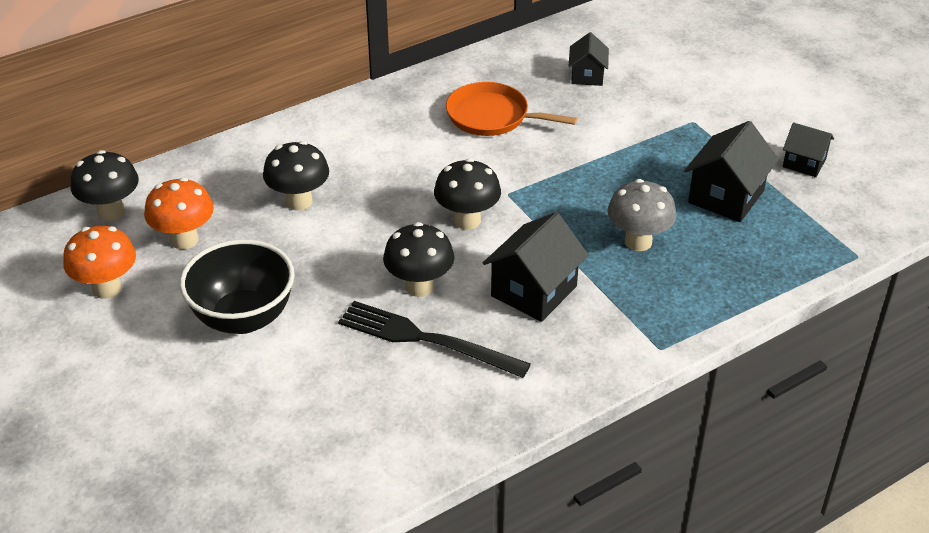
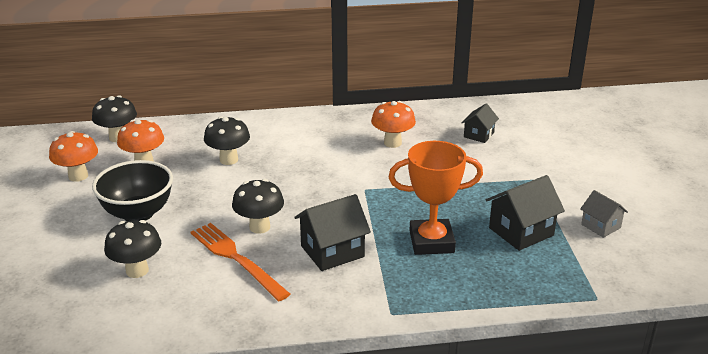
camera: 25 degrees right, 10 degrees down
(426, 339) = (236, 259): black fork -> orange fork
(467, 220) = (324, 197): black mushroom -> black mushroom (137, 270)
(491, 116) = (392, 143): orange pan -> orange mushroom
(638, 242) = (431, 242): grey mushroom -> orange trophy
(804, 163) = (601, 226): black house -> grey house

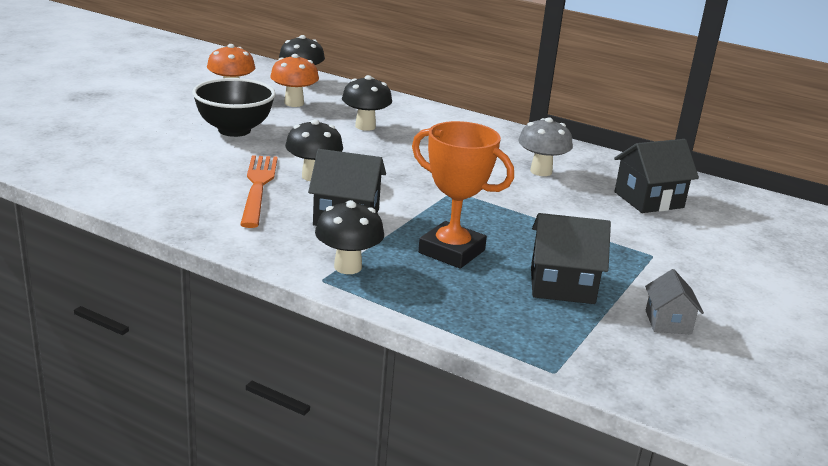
camera: 35 degrees right, 5 degrees down
(137, 270) = (173, 161): black mushroom -> black mushroom (348, 267)
(392, 143) = (541, 171): orange mushroom -> grey mushroom
(478, 135) = (648, 200): black house -> black house, size x1.64

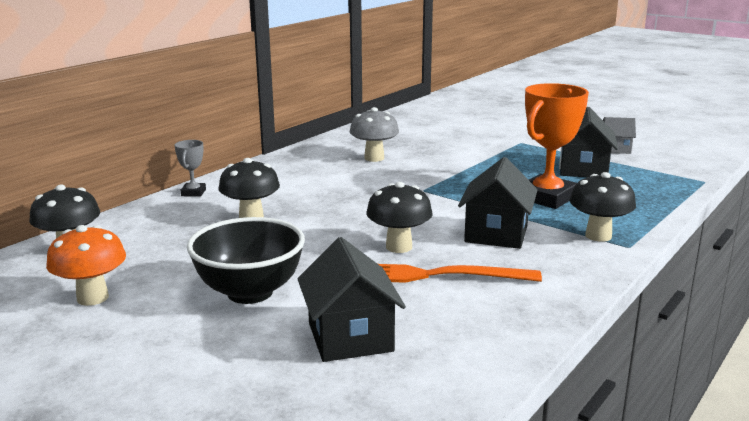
camera: 80 degrees left, 5 degrees down
(294, 103) = (157, 255): orange mushroom -> none
(416, 106) = (193, 192): none -> grey trophy
(648, 200) = (426, 134): black house -> black house (350, 337)

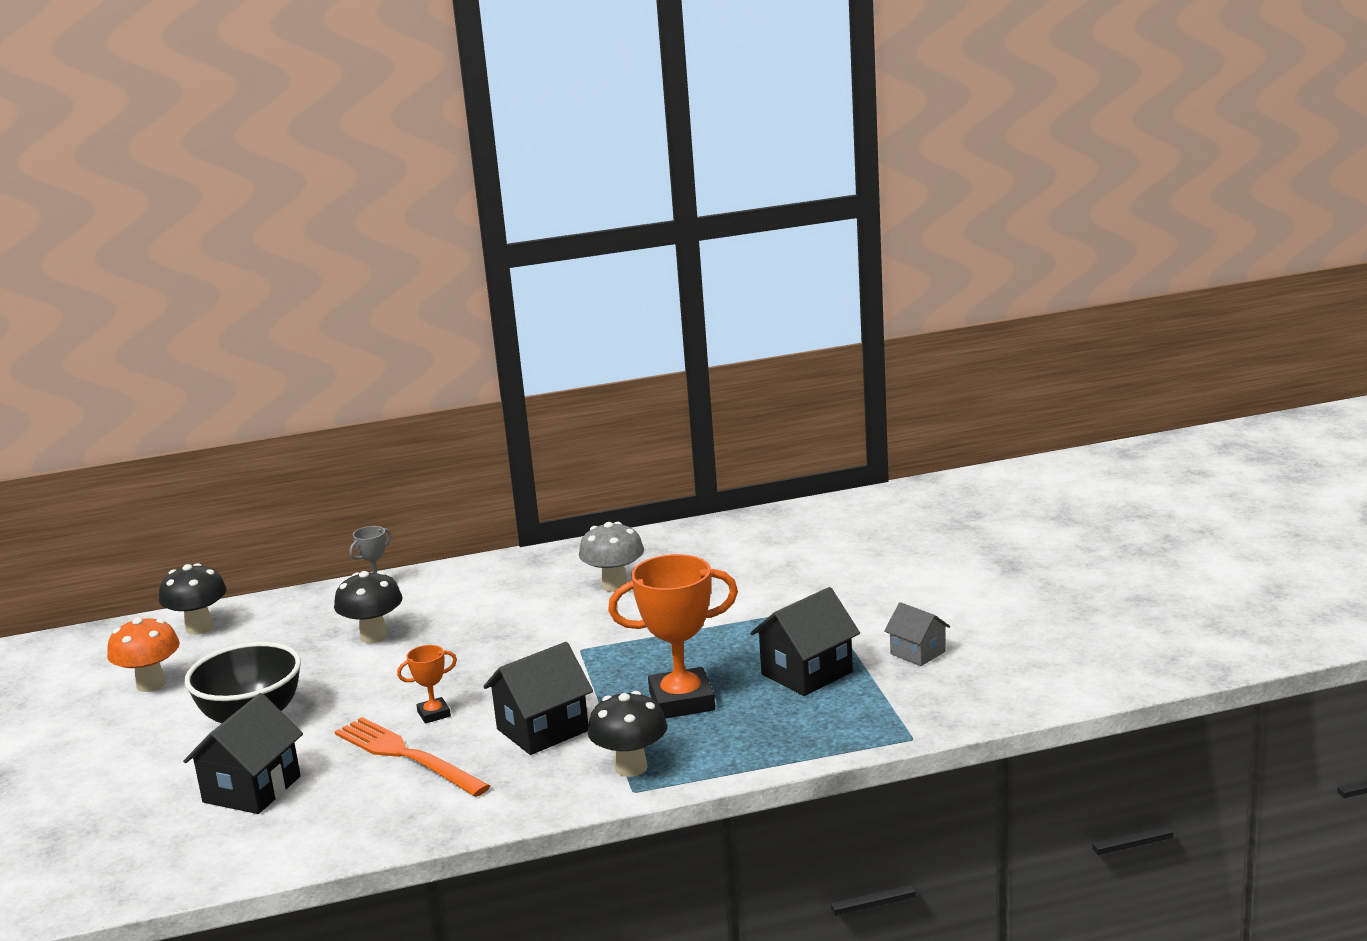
camera: 40 degrees right, 0 degrees up
(399, 247) = (434, 714): black mushroom -> orange trophy

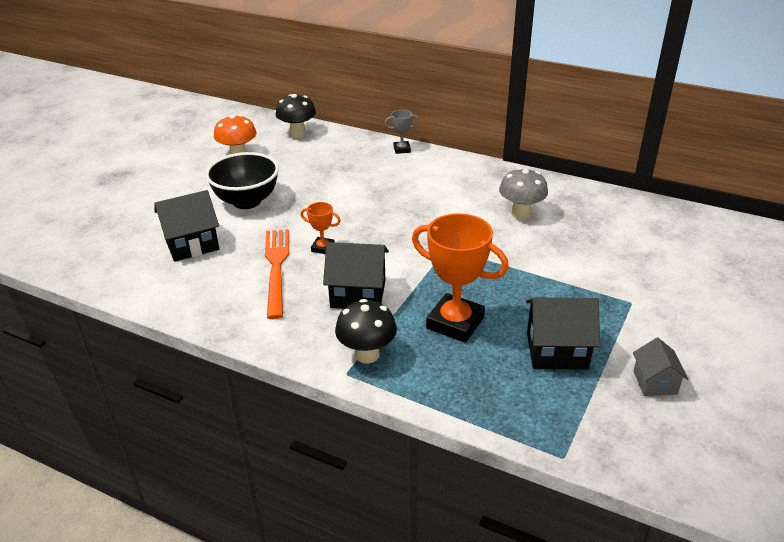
camera: 40 degrees right, 15 degrees up
(373, 636) = (360, 180): black mushroom -> none

